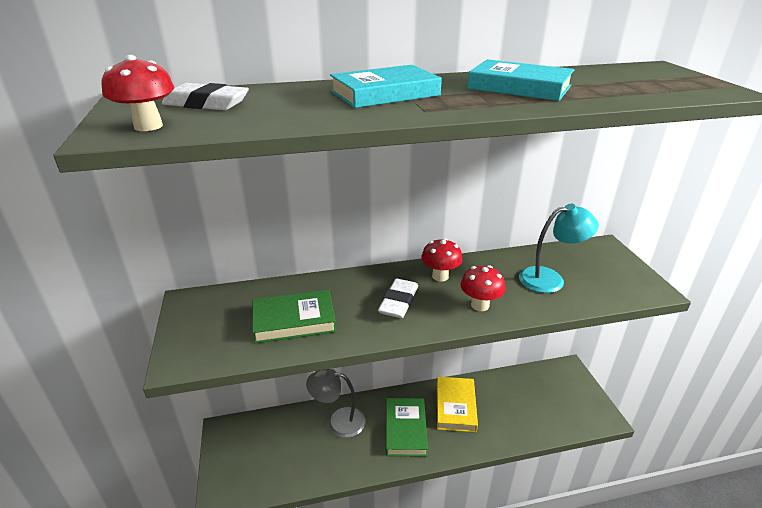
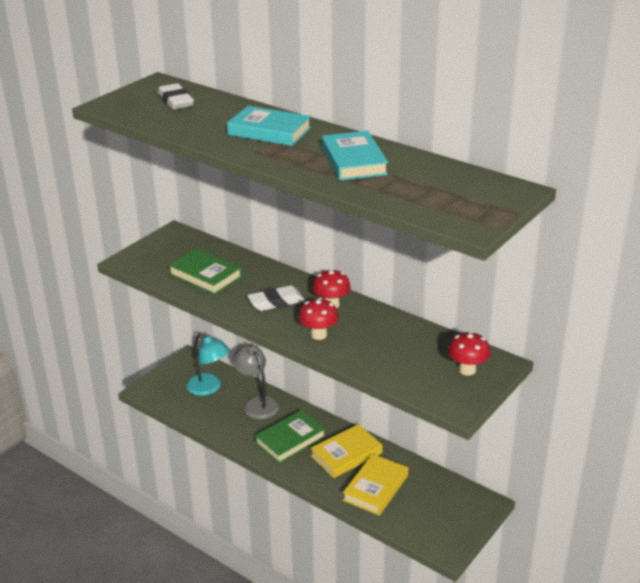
camera: 50 degrees right, 0 degrees up
(148, 126) = (126, 106): red mushroom -> red mushroom (467, 370)
(508, 414) = (376, 488): none -> yellow book
(550, 279) = (400, 352): turquoise lamp -> turquoise lamp (209, 388)

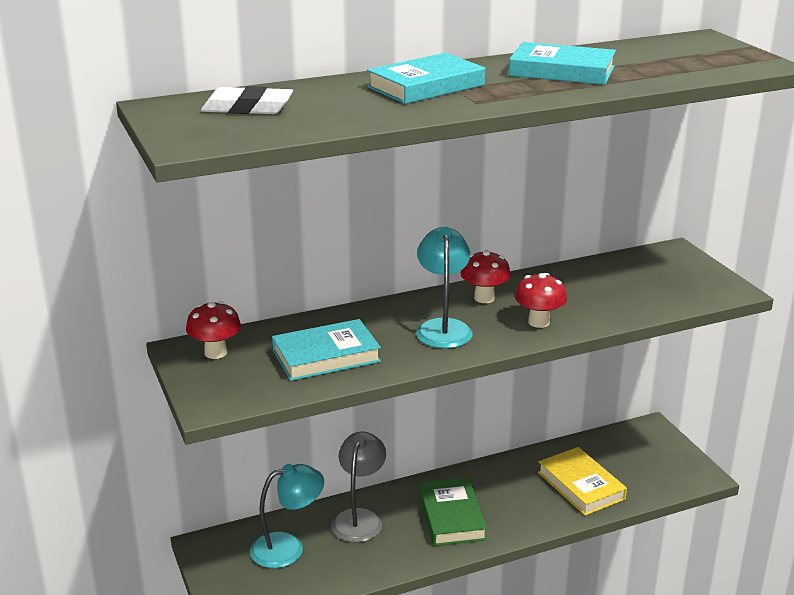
camera: 60 degrees left, 5 degrees down
(205, 275) = (326, 356): green book -> turquoise book
(257, 403) = (359, 518): grey lamp -> grey lamp turned 105 degrees clockwise
(276, 302) = (443, 328): white eraser -> turquoise lamp
(346, 454) = (511, 485): yellow book -> none
(467, 370) = (673, 268): red mushroom -> red mushroom (215, 353)

